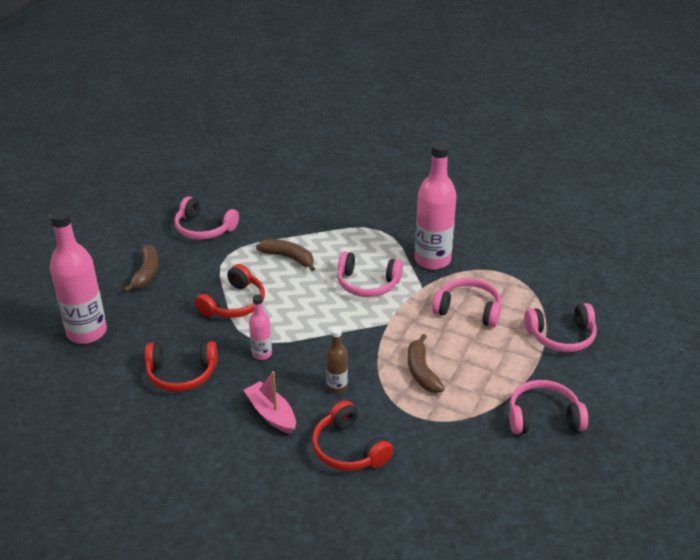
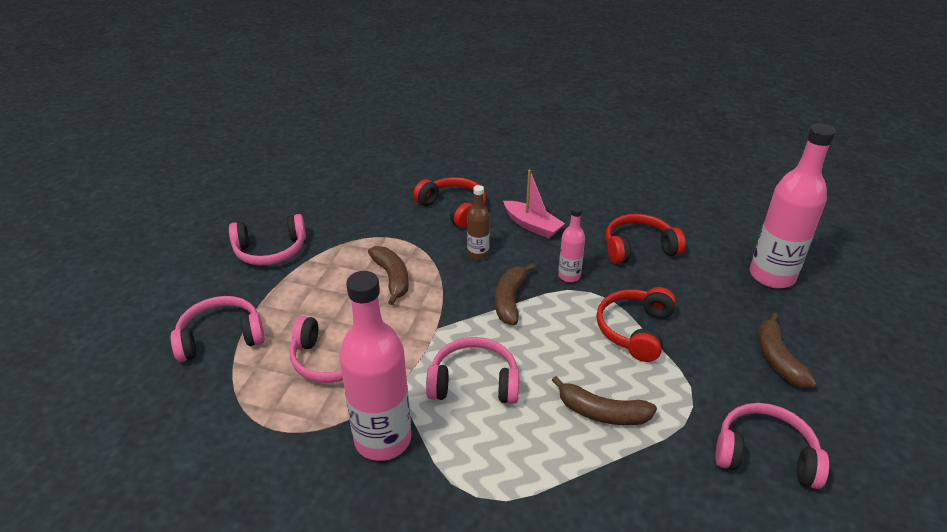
camera: 170 degrees right, 0 degrees up
(322, 338) = (510, 300): none -> brown banana

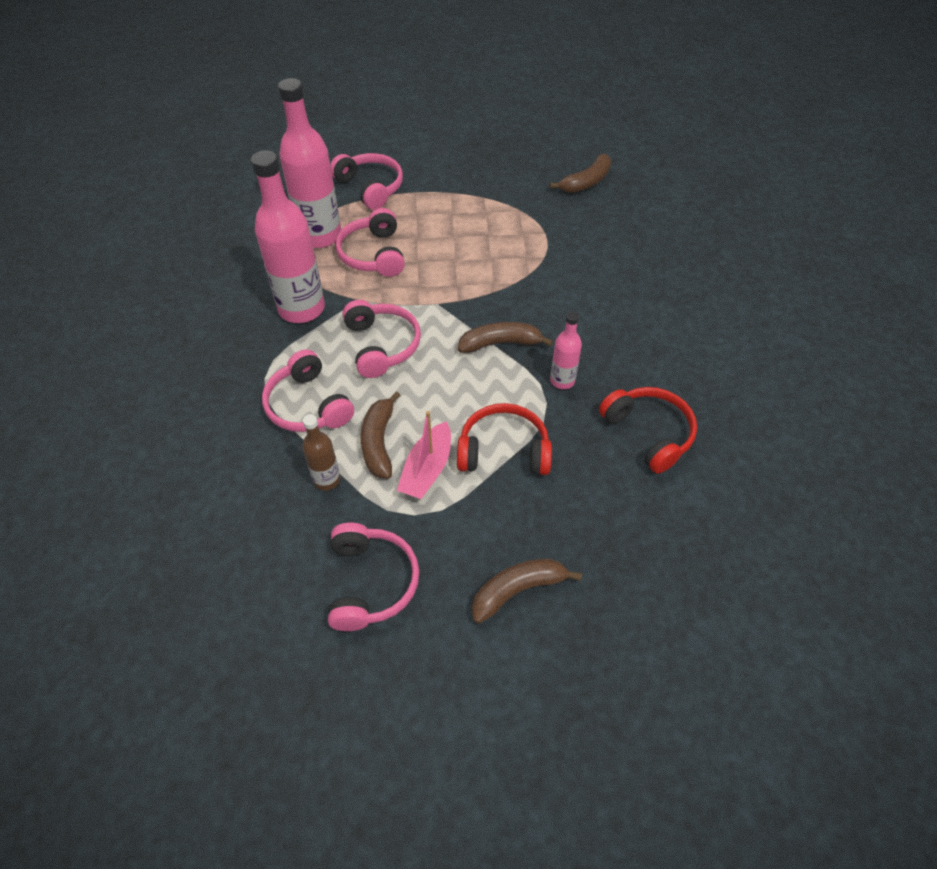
camera: 70 degrees right, 15 degrees up
(270, 250) = (484, 172): pink headphones -> pink headphones (308, 405)
(392, 278) = (488, 255): brown banana -> brown banana (586, 182)
(453, 208) = (621, 265): red headphones -> none
(478, 254) = (557, 303): brown bottle -> brown bottle (326, 480)
(532, 225) = (631, 332): pink boat -> pink boat (427, 469)
(772, 276) = (674, 579): pink bottle -> pink bottle (320, 236)

